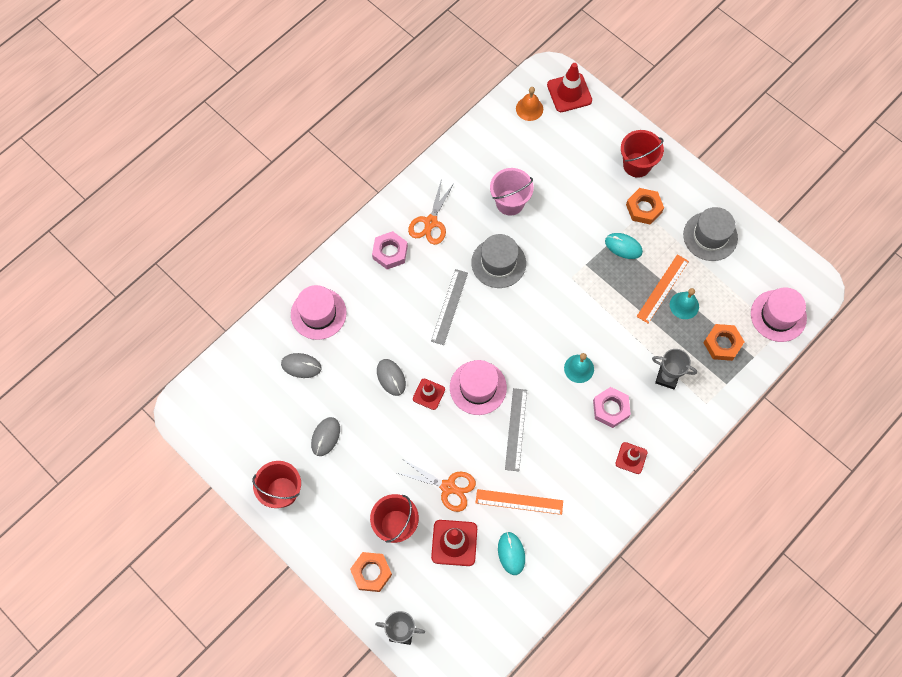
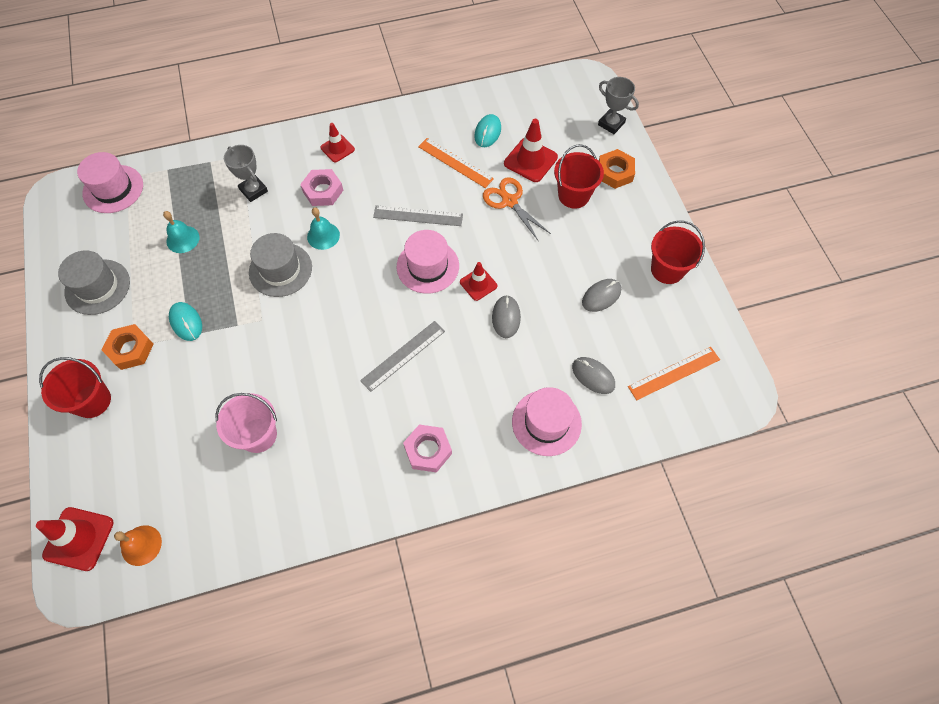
camera: 150 degrees left, 5 degrees down
(430, 222) = (360, 461): orange scissors -> none
(498, 263) = (321, 374): grey hat -> grey hat (280, 269)
(516, 429) = (418, 216): grey ruler -> grey ruler turned 60 degrees clockwise
(662, 288) = (187, 263): orange ruler -> orange ruler (674, 373)
(722, 344) = (182, 192): orange nut -> none

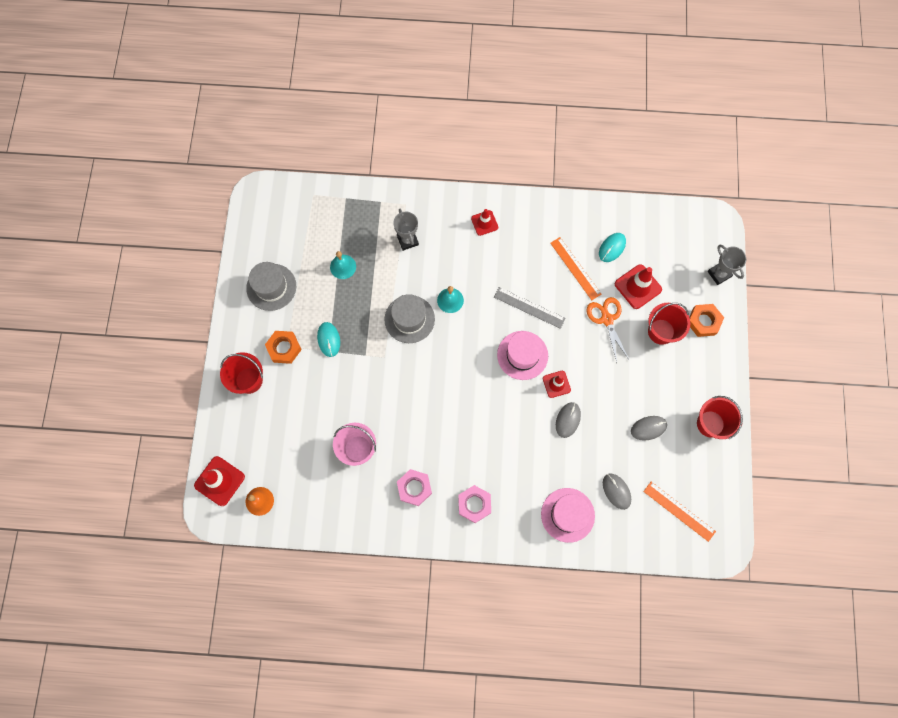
camera: 20 degrees right, 10 degrees up
(113, 189) = (300, 203): pink hat -> none
(323, 191) = (461, 259): pink nut -> pink nut (414, 488)
(403, 355) = (480, 424): grey ruler -> none
(674, 373) = (679, 511): orange ruler -> orange ruler turned 45 degrees clockwise

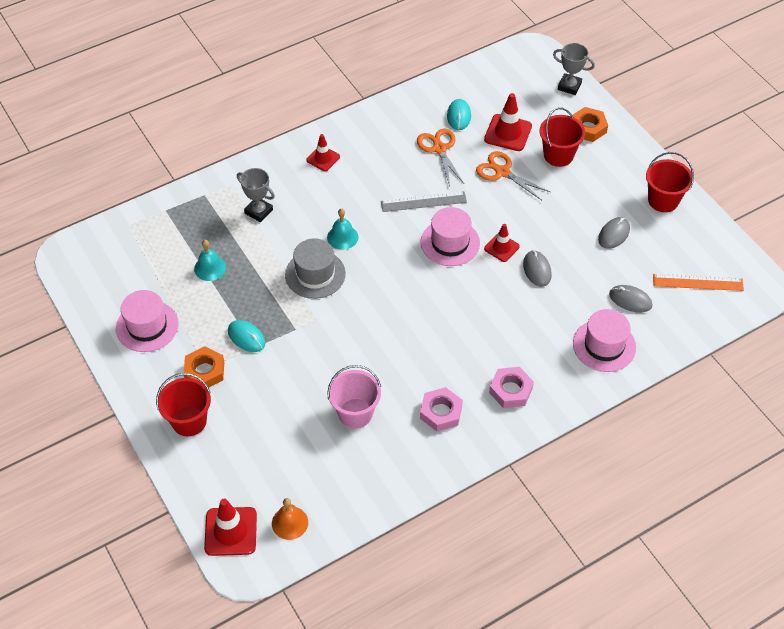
camera: 35 degrees left, 20 degrees down
(271, 287) = (147, 326): grey hat -> pink hat
(575, 268) = (439, 149): orange ruler -> orange scissors

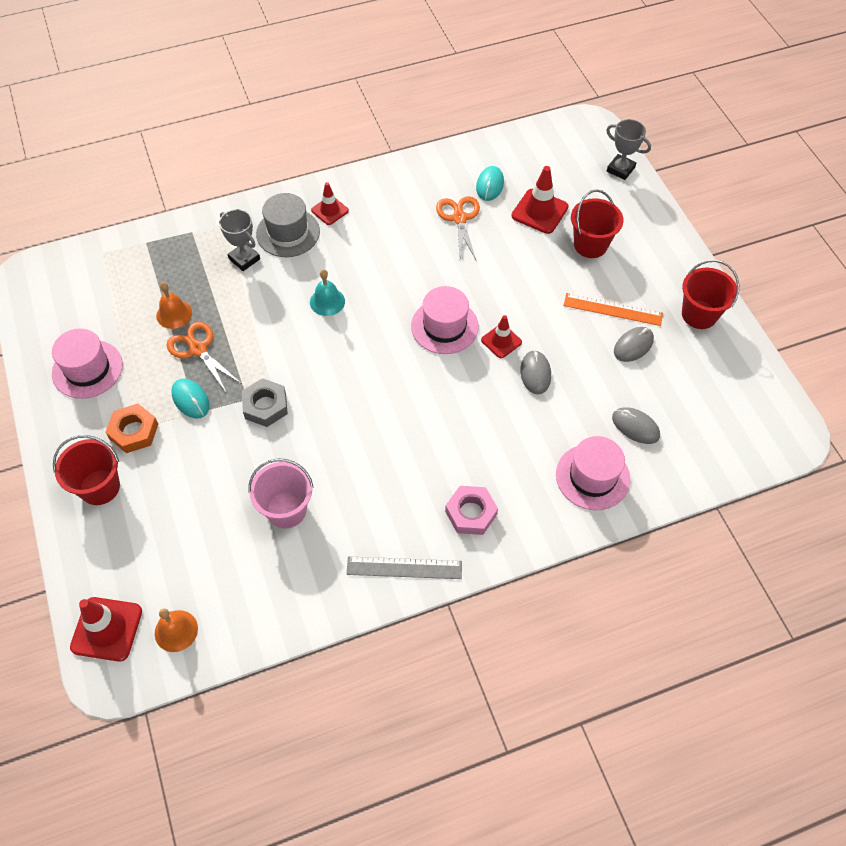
camera: 10 degrees right, 5 degrees up
(210, 268) = (174, 314): turquoise bell -> orange bell
(313, 332) = (265, 406): none -> grey nut
(315, 274) = (286, 339): grey hat -> grey hat (288, 233)
(423, 202) = (427, 275): grey ruler -> grey ruler (404, 568)
(441, 412) = (384, 526): pink nut -> none
(502, 172) = (523, 255): orange scissors -> orange scissors (198, 349)
(588, 128) = (631, 219): orange nut -> none
(698, 282) = (719, 418): orange ruler -> orange ruler (612, 309)

